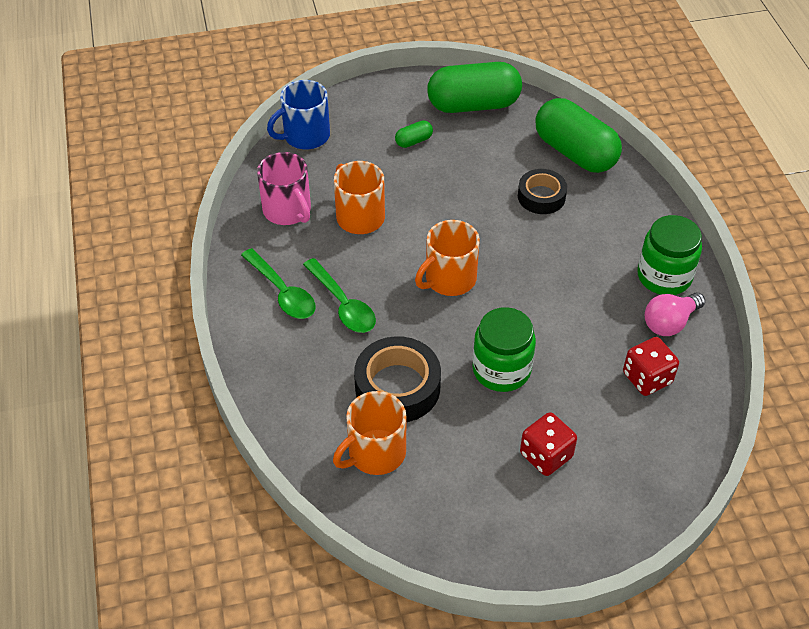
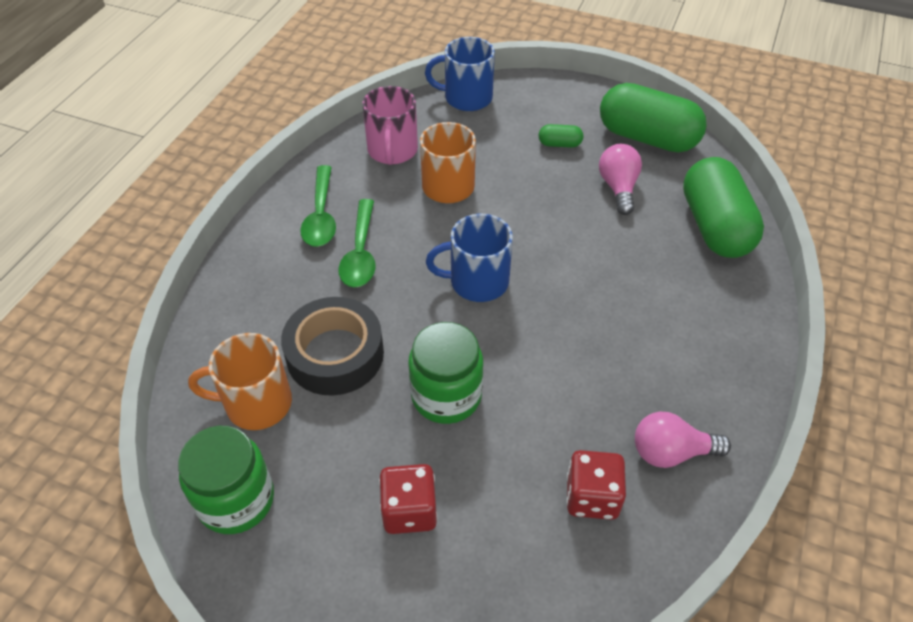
camera: 35 degrees right, 0 degrees up
(449, 279) = (477, 281): orange mug -> blue mug
(486, 156) = (618, 188): none -> pink light bulb
(541, 196) = (640, 251): black tape -> none
(664, 276) = (707, 399): green jar -> green jar (236, 500)

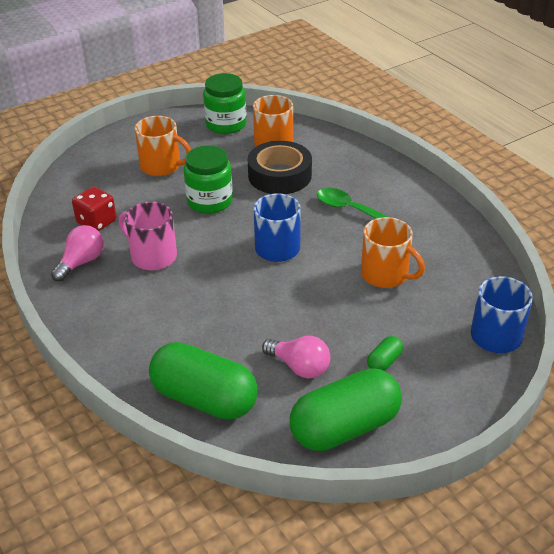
camera: 125 degrees right, 10 degrees down
(321, 216) = (403, 206): green spoon -> none
(392, 151) = (451, 263): pink mug -> pink mug (152, 256)
(409, 510) = (162, 166): red dice -> orange mug

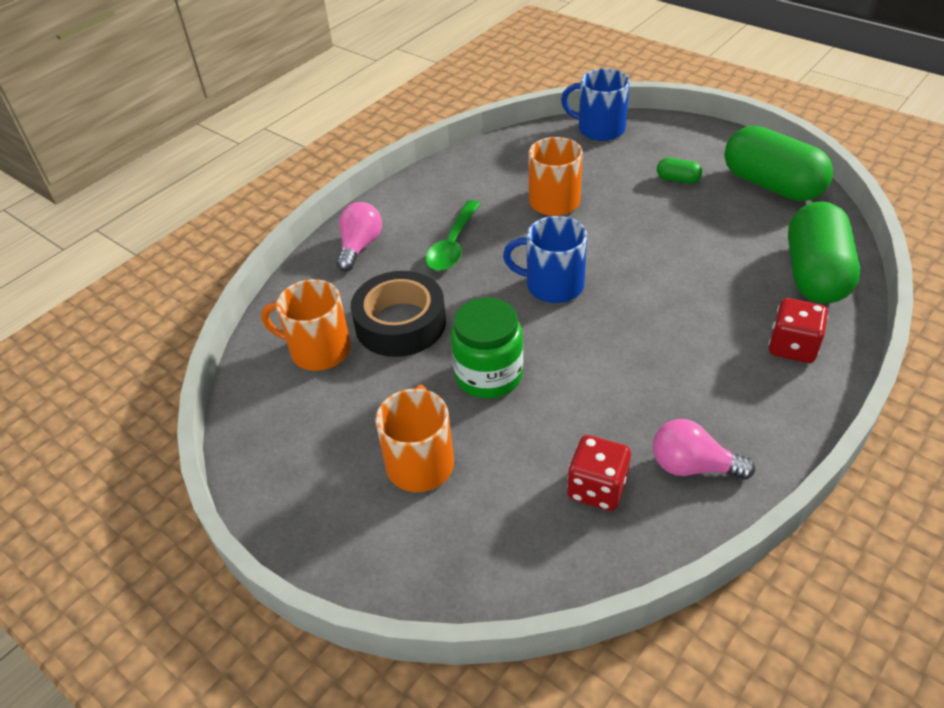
camera: 105 degrees left, 5 degrees up
(138, 348) = (792, 347): none -> red dice
(152, 256) = (634, 393): pink mug -> none
(226, 124) = (275, 422): green jar -> none
(299, 367) = (724, 225): pink light bulb -> pink light bulb (360, 246)

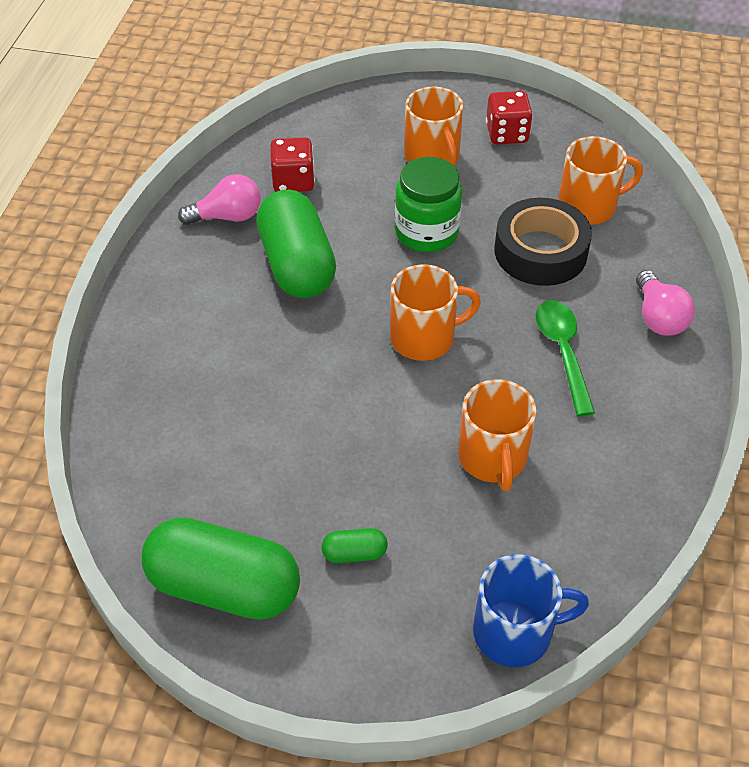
camera: 150 degrees right, 5 degrees up
(552, 285) = (424, 338): blue mug -> orange mug
(792, 347) = (163, 345): red dice -> red dice (507, 134)
(815, 274) = (149, 445): green capsule -> green capsule (297, 265)

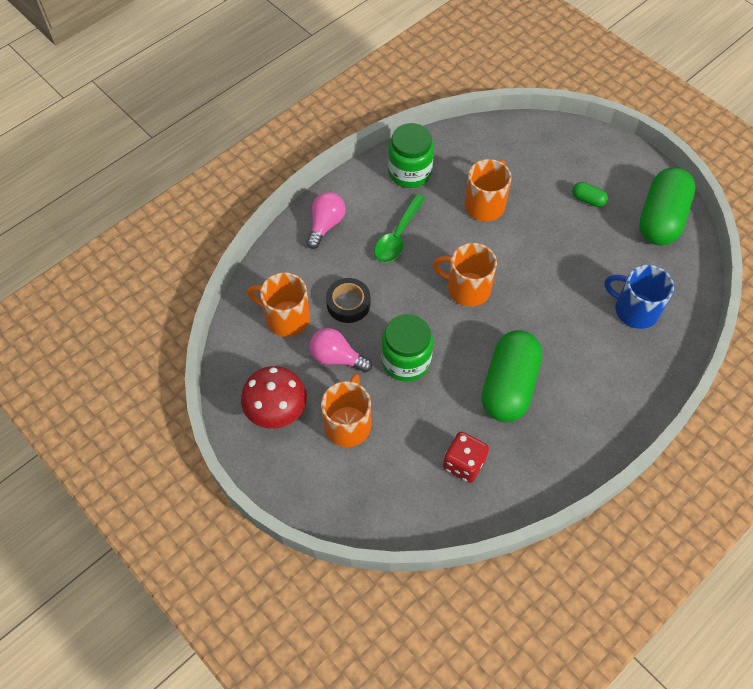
camera: 145 degrees left, 10 degrees up
(224, 586) = (661, 219): green capsule -> green capsule turned 60 degrees clockwise
(227, 217) = (531, 458): pink light bulb -> pink light bulb (337, 357)
(507, 134) = (277, 412): red dice -> red mushroom
(515, 632) = (537, 132): blue mug -> blue mug (634, 310)
(540, 252) = (348, 304): black tape -> black tape, size x0.64
(633, 445) = (410, 172): none -> green jar

